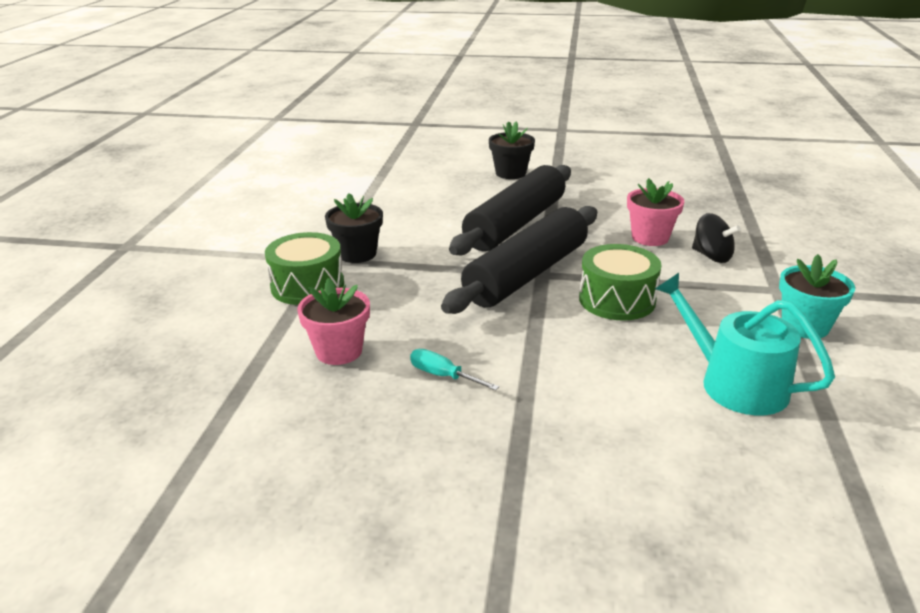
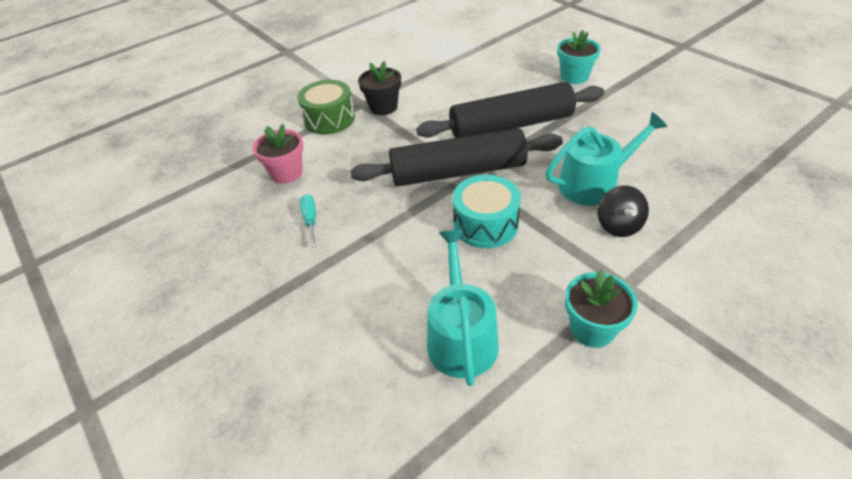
camera: 45 degrees right, 15 degrees up
(510, 173) = (574, 77): black flower pot -> turquoise flower pot
(617, 300) = (485, 224): green drum -> turquoise drum
(650, 237) = (594, 183): pink flower pot -> turquoise watering can

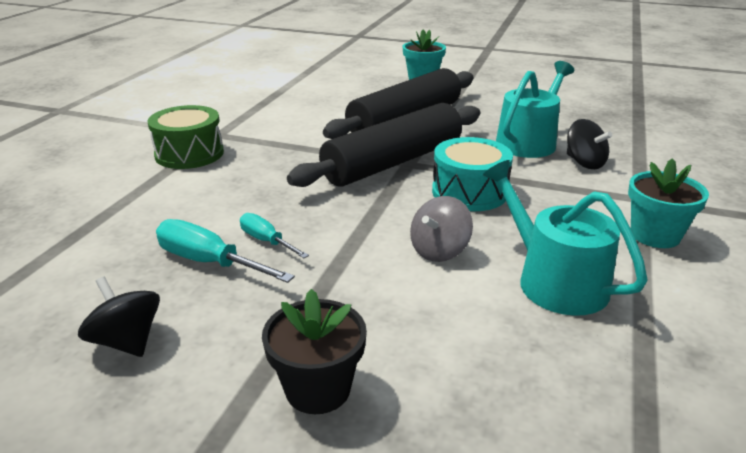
camera: 35 degrees left, 15 degrees down
(184, 269) = (127, 341): none -> black spinning top
(266, 225) = (210, 262): none -> turquoise screwdriver
(287, 173) = (184, 210): pink flower pot -> none
(383, 107) = (248, 132): black flower pot -> black flower pot (318, 389)
(408, 273) = (439, 251): none -> grey spinning top

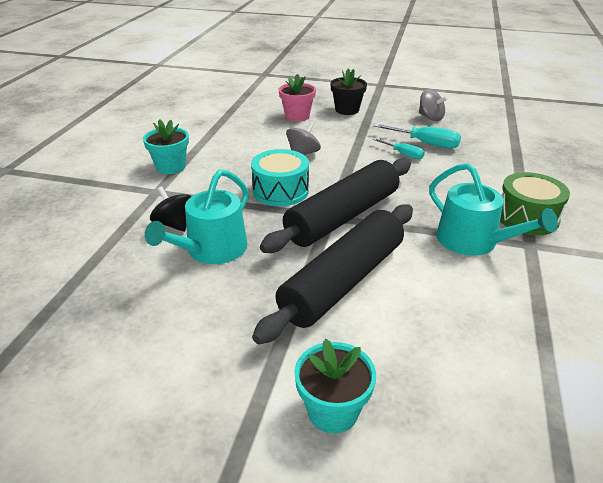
camera: 175 degrees right, 5 degrees up
(127, 341) = (430, 117): black spinning top -> grey spinning top
(454, 367) = (297, 116): none -> pink flower pot
(553, 280) = (245, 143): turquoise watering can -> turquoise watering can (473, 241)

